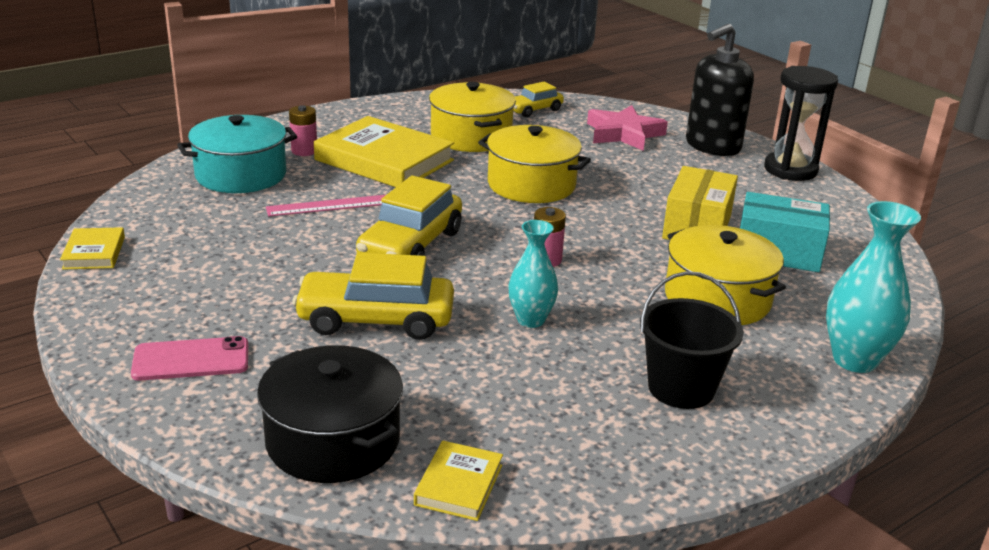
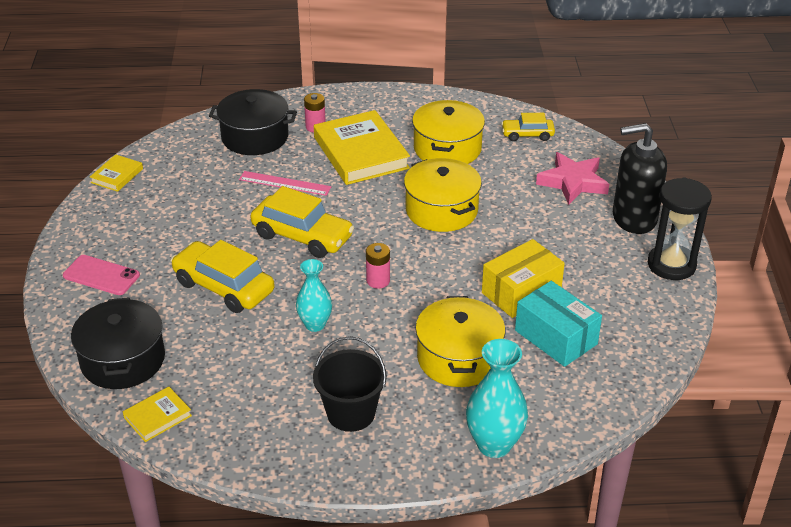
camera: 35 degrees right, 10 degrees up
(241, 175) = (255, 137): turquoise pot -> black pot
(411, 245) = (302, 236): yellow car -> yellow car turned 120 degrees counterclockwise

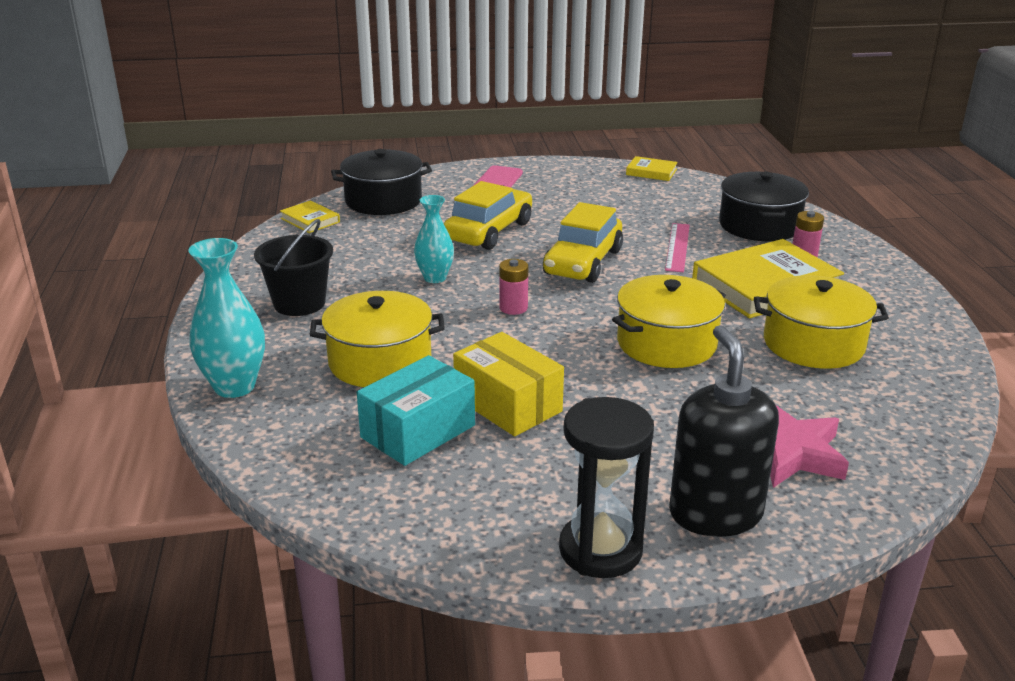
camera: 85 degrees right, 10 degrees down
(527, 135) = (896, 410): yellow car -> none

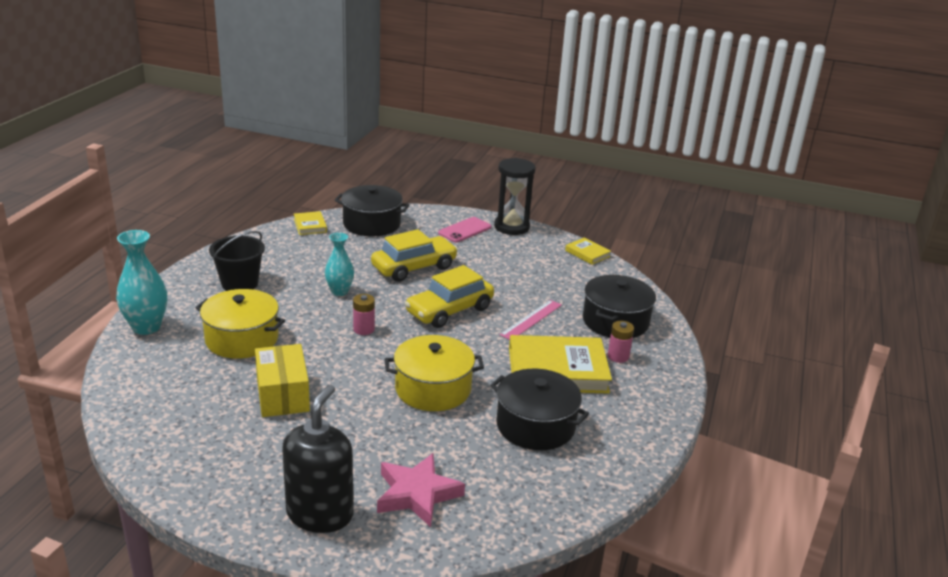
camera: 25 degrees right, 0 degrees up
(418, 431) = (212, 392): turquoise box -> none
(600, 550) = (226, 507): black hourglass -> black hourglass (511, 227)
(813, 344) = (535, 425): yellow pot -> black pot

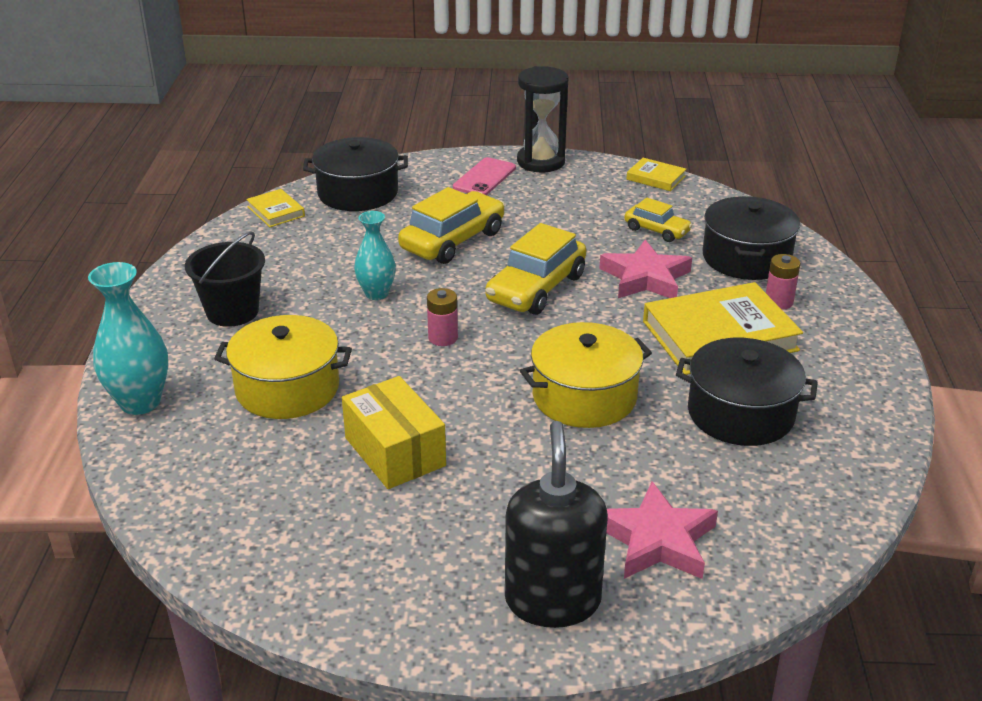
camera: 15 degrees left, 5 degrees up
(531, 320) = (645, 278): pink ruler -> pink star
(562, 289) = (657, 230): none -> yellow car

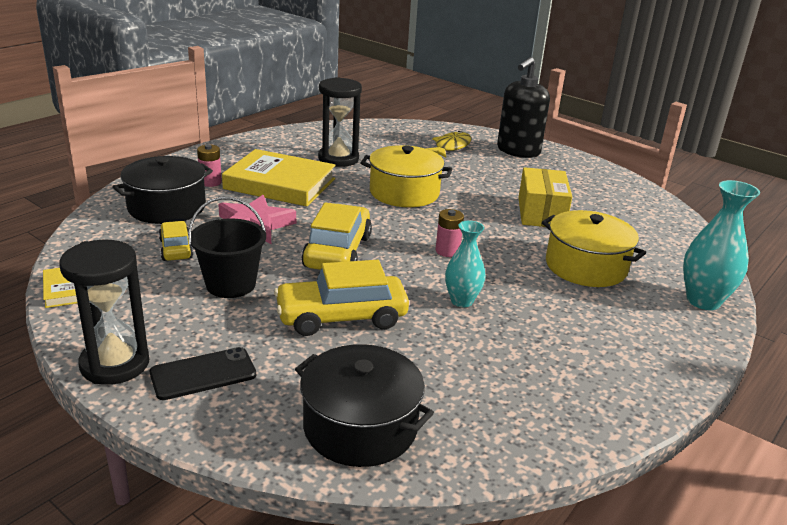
camera: 145 degrees left, 5 degrees down
(232, 312) = (599, 340): black bucket -> black bucket (230, 284)
(276, 211) = (480, 448): yellow book -> none
(484, 178) = (203, 374): pink phone -> black phone
(536, 288) = (337, 251): yellow car -> yellow car turned 60 degrees counterclockwise
(657, 540) = (450, 147): pink star -> yellow fish
(740, 413) = (338, 159): black pot -> black hourglass

